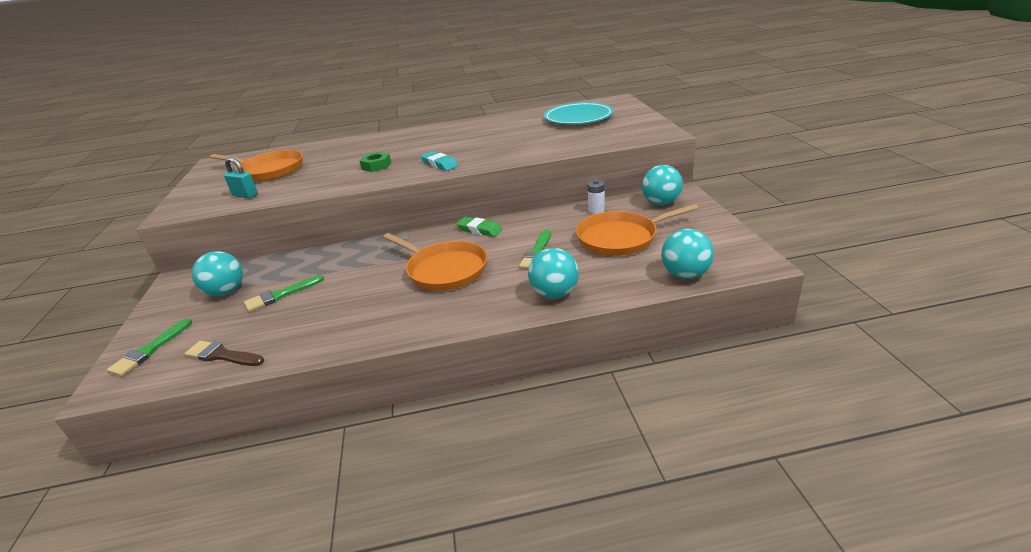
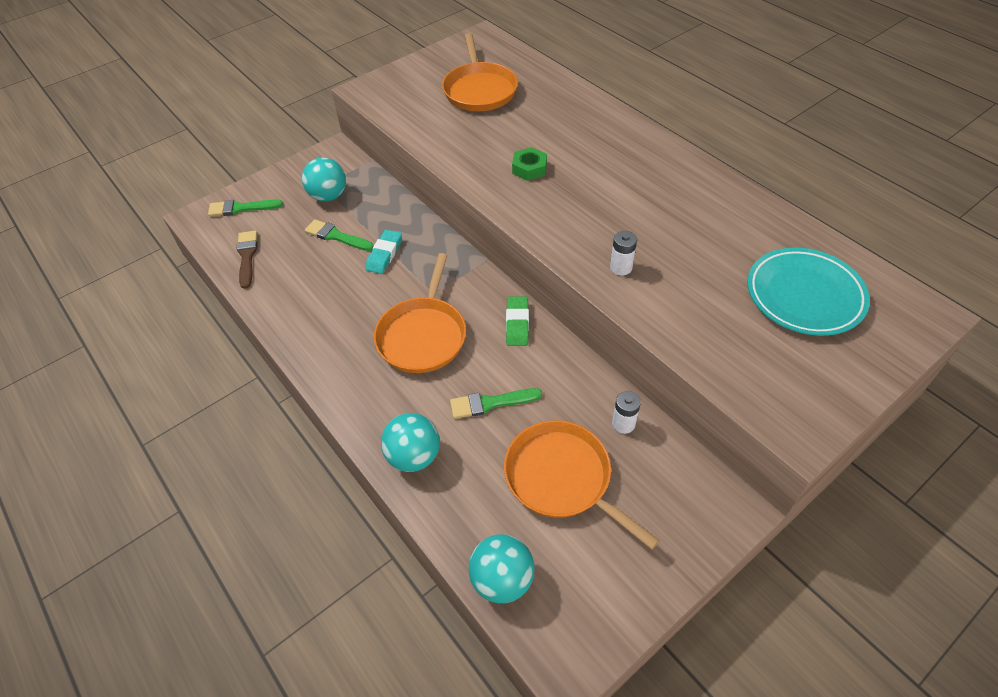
camera: 60 degrees right, 20 degrees up
(245, 195) = (417, 112): turquoise padlock -> none
(440, 164) = (559, 222): turquoise eraser -> turquoise eraser (384, 254)
(502, 154) = (621, 267): none -> white battery
(661, 203) = (685, 495): turquoise ball -> none

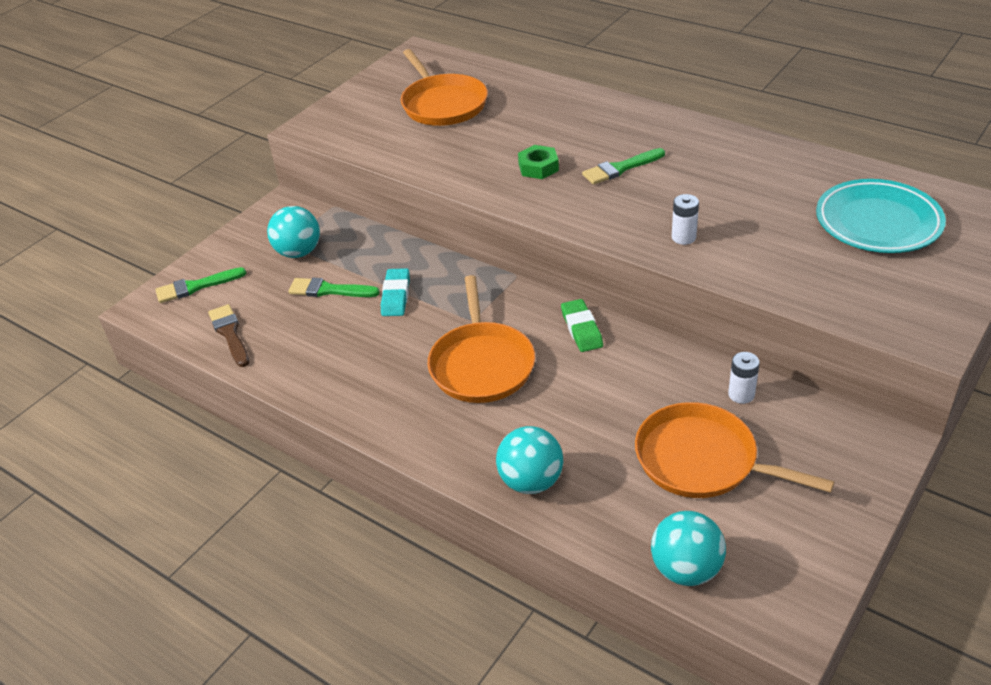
camera: 15 degrees left, 10 degrees down
(490, 403) = (590, 410): green brush -> green brush (620, 168)

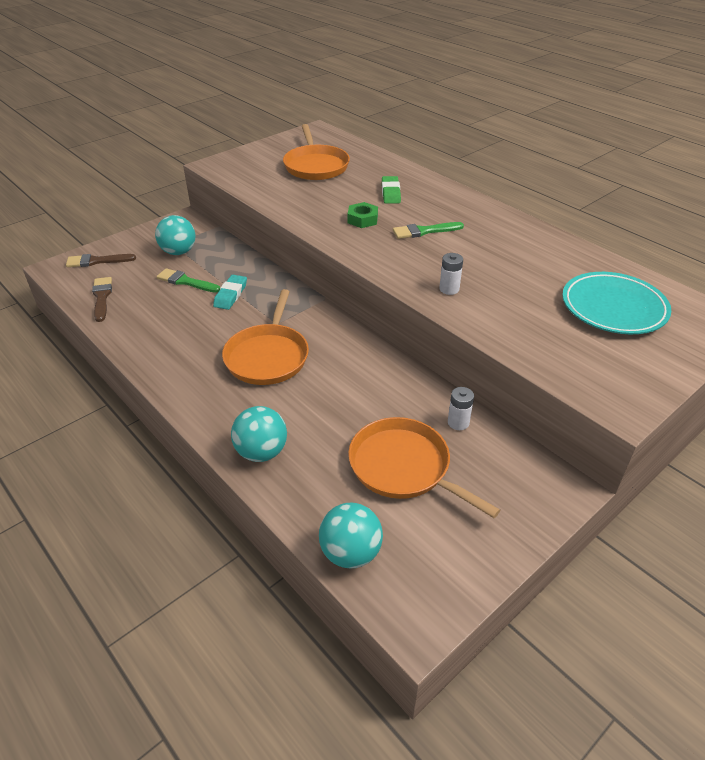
camera: 10 degrees right, 0 degrees up
(196, 287) = (97, 261): green brush -> brown brush
(581, 329) = (355, 346): green eraser -> green eraser (391, 193)

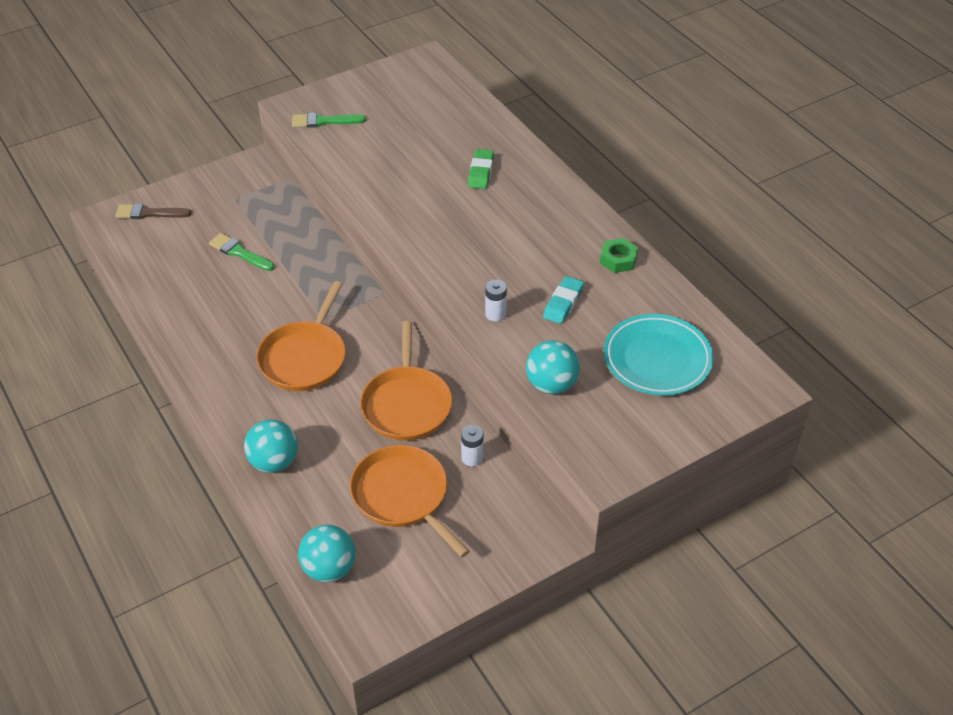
camera: 10 degrees right, 5 degrees up
(102, 297) = (148, 262): brown brush -> none
(178, 252) = (238, 210): turquoise ball -> turquoise ball (551, 385)
(231, 295) = (283, 276): turquoise eraser -> turquoise eraser (563, 303)
(316, 166) = (408, 120): orange pan -> orange pan (406, 404)
(362, 219) = (436, 208): green nut -> green nut (618, 260)
(424, 231) = (498, 233): green brush -> green brush (324, 121)

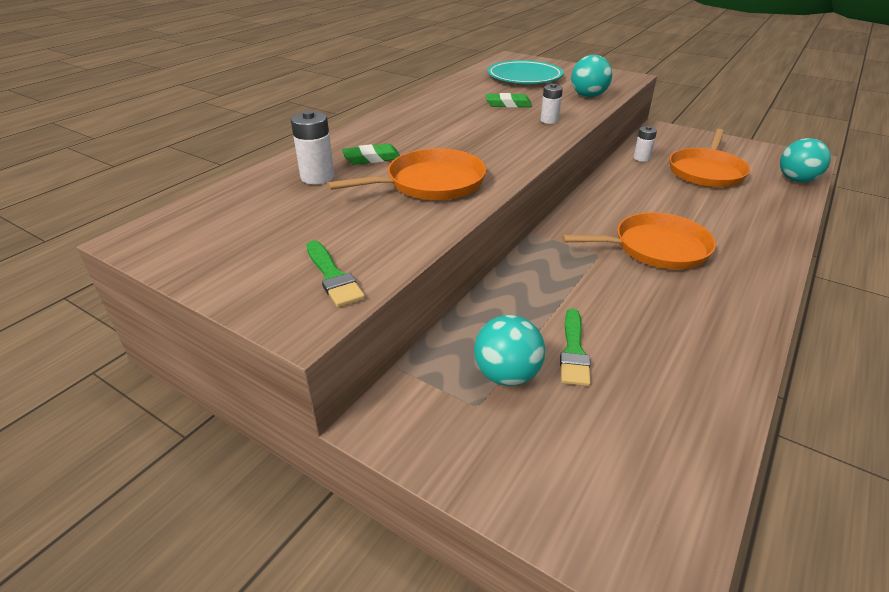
camera: 115 degrees left, 10 degrees down
(149, 213) = (592, 504): brown brush -> none
(274, 462) = (768, 226): turquoise ball -> turquoise ball (507, 375)
(406, 404) = (634, 189): orange pan -> orange pan (431, 183)
(464, 138) = (317, 177): none -> white battery
(563, 303) = (508, 104): turquoise eraser -> green eraser
(618, 260) = (441, 97): green nut -> none

